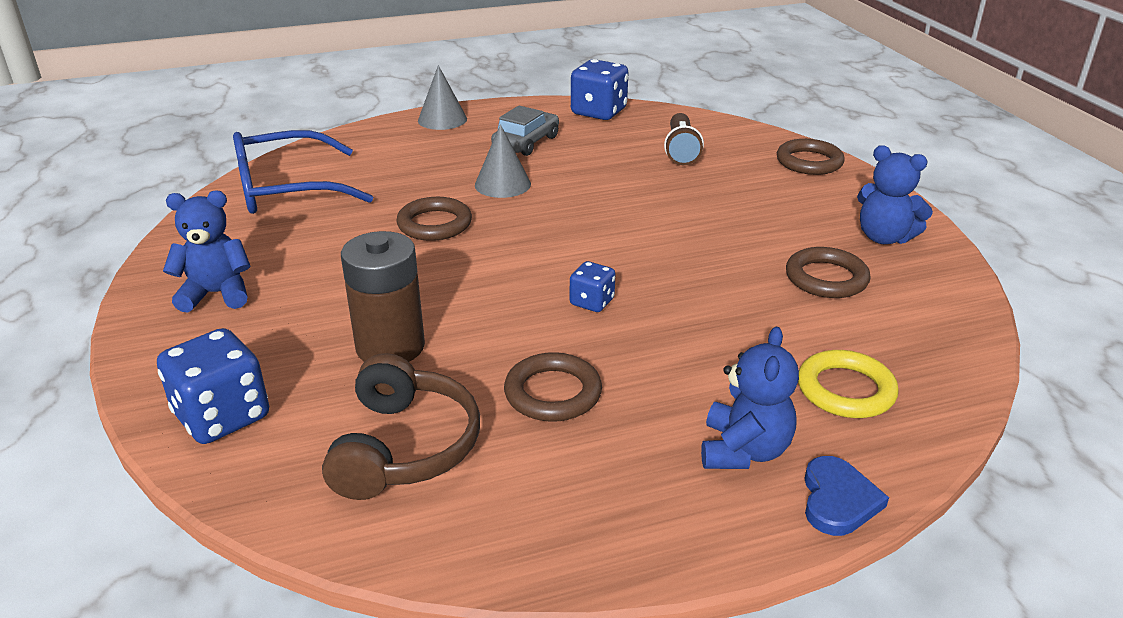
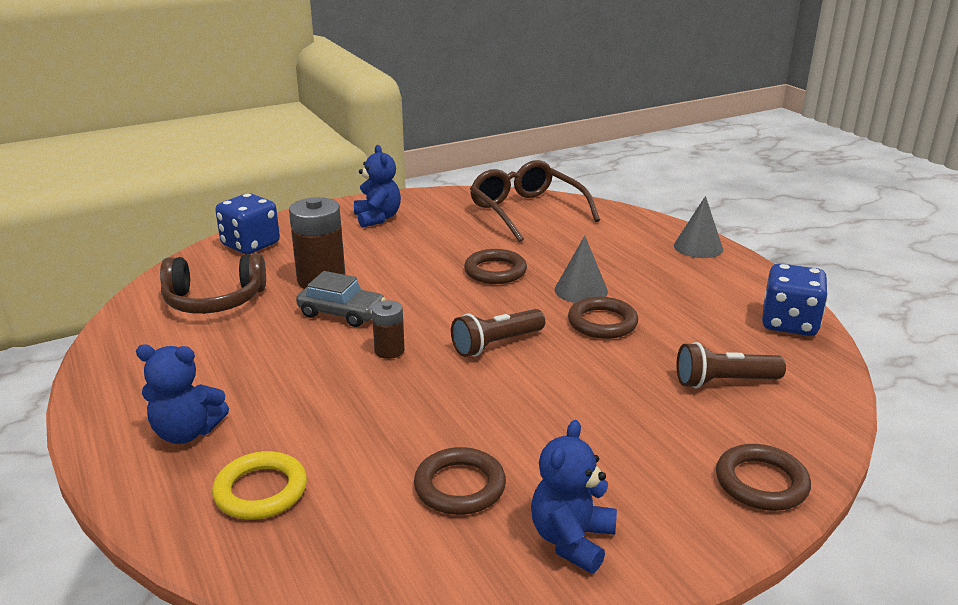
camera: 80 degrees right, 5 degrees down
(287, 189) = (527, 212): blue glasses -> brown glasses
(526, 142) = (678, 291): grey car -> grey car (341, 313)
(553, 393) = (266, 345): brown ring -> brown ring (602, 323)
(592, 302) = (389, 351): blue dice -> brown battery
(596, 239) = (496, 344): none -> brown flashlight
(838, 500) = (120, 479): blue heart -> none

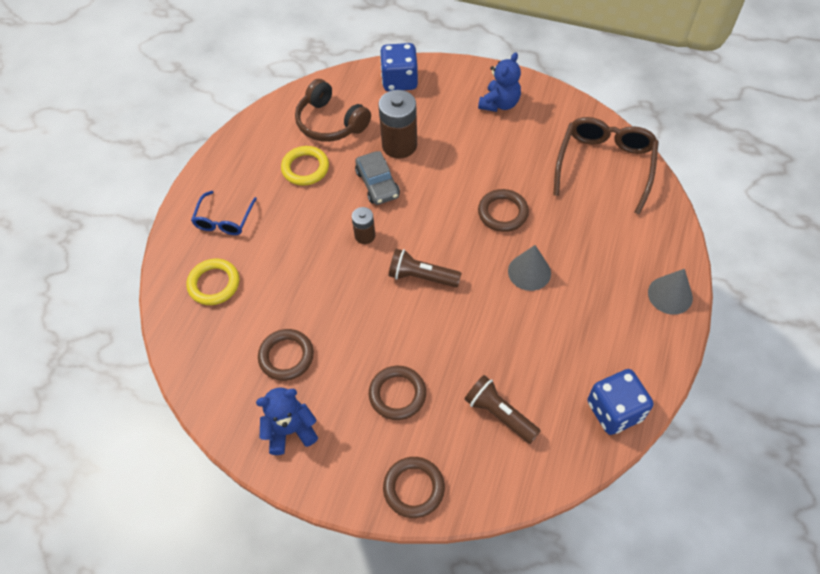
camera: 50 degrees right, 30 degrees up
(187, 432) = (224, 219): blue teddy bear -> blue glasses
(236, 342) = (305, 168): none -> yellow ring
(602, 323) = (501, 310): brown ring -> brown ring (397, 394)

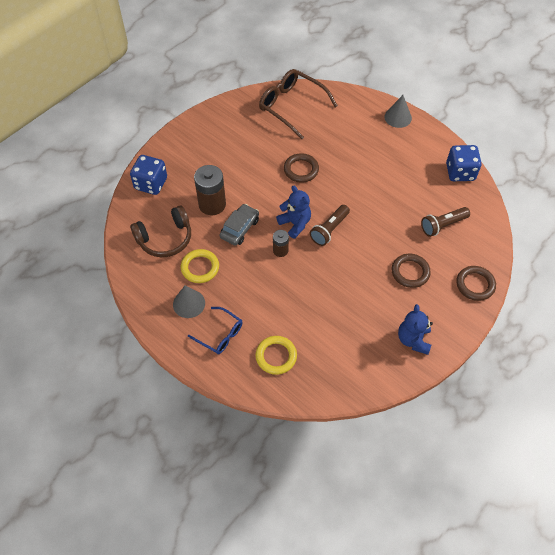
camera: 70 degrees left, 0 degrees up
(286, 356) = (357, 326): brown ring -> none
(377, 184) = (239, 228): grey car -> grey car turned 60 degrees counterclockwise
(499, 103) = (209, 137): blue teddy bear -> blue teddy bear (295, 224)
(529, 272) = (352, 174): grey cone -> grey cone (189, 303)

